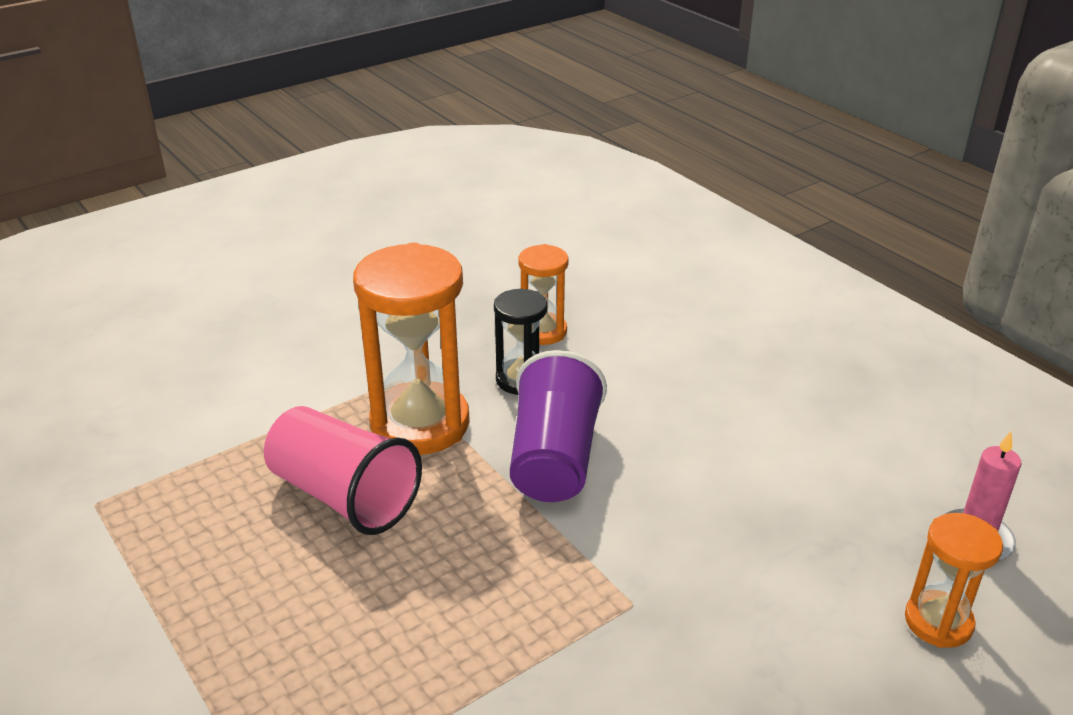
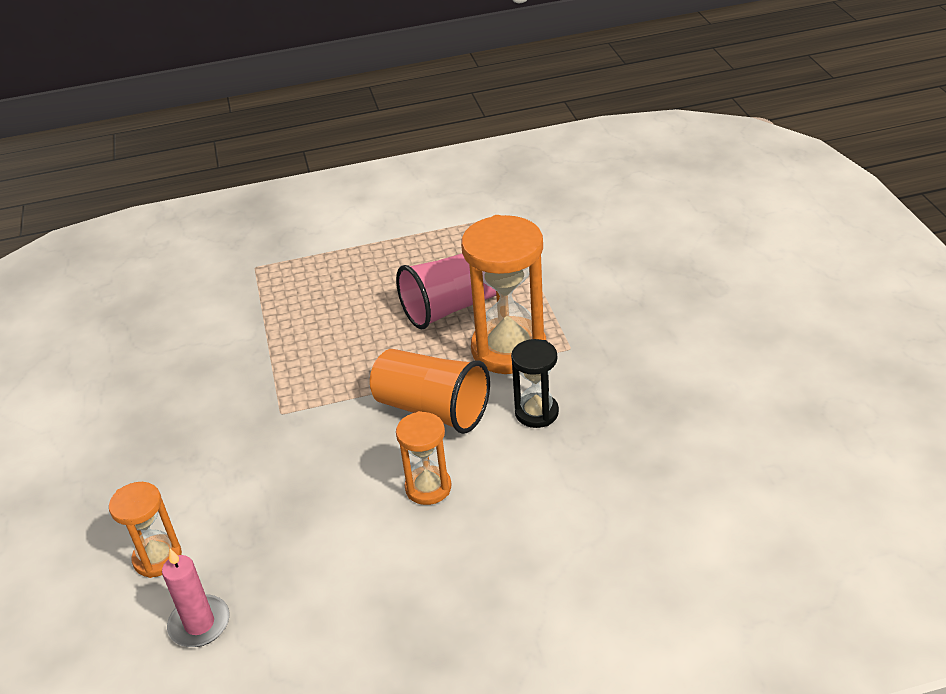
camera: 115 degrees right, 5 degrees up
(543, 331) = (601, 442): orange hourglass -> orange hourglass (428, 487)
(554, 458) = (432, 409): purple cup -> orange cup

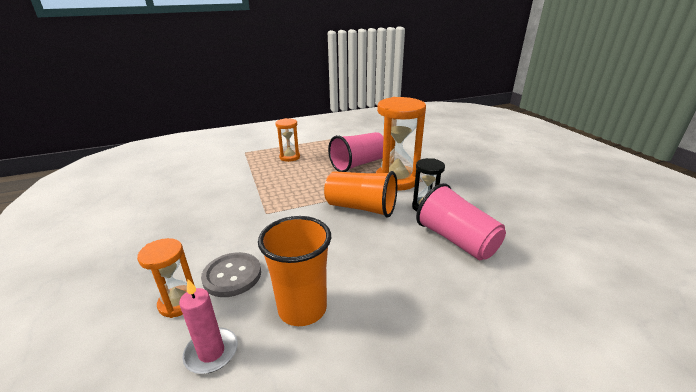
camera: 10 degrees left, 10 degrees down
(226, 522) = (232, 275): none -> grey button
(313, 576) = (302, 308): none -> orange cup
(428, 487) = (372, 248): orange hourglass -> orange hourglass (289, 157)
(560, 480) = (456, 240): none -> pink cup

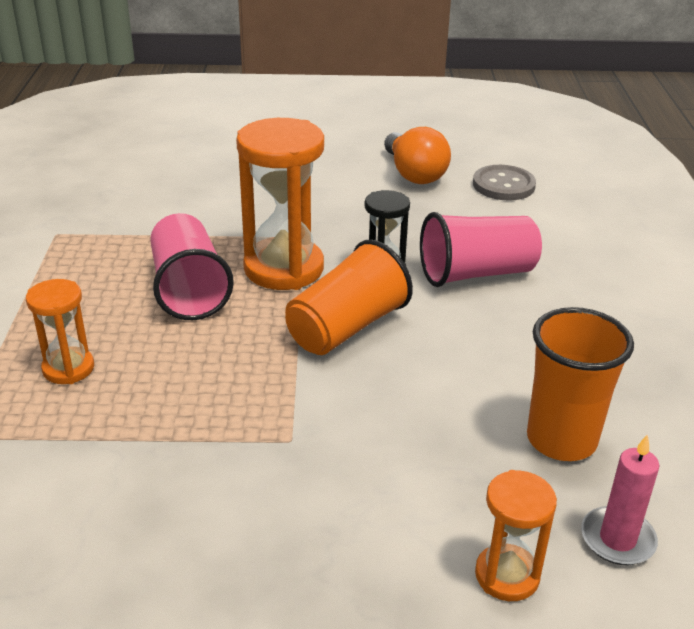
camera: 70 degrees left, 5 degrees up
(232, 275) = (463, 505): grey button -> grey button (503, 185)
(543, 195) = (414, 174): none -> orange light bulb

